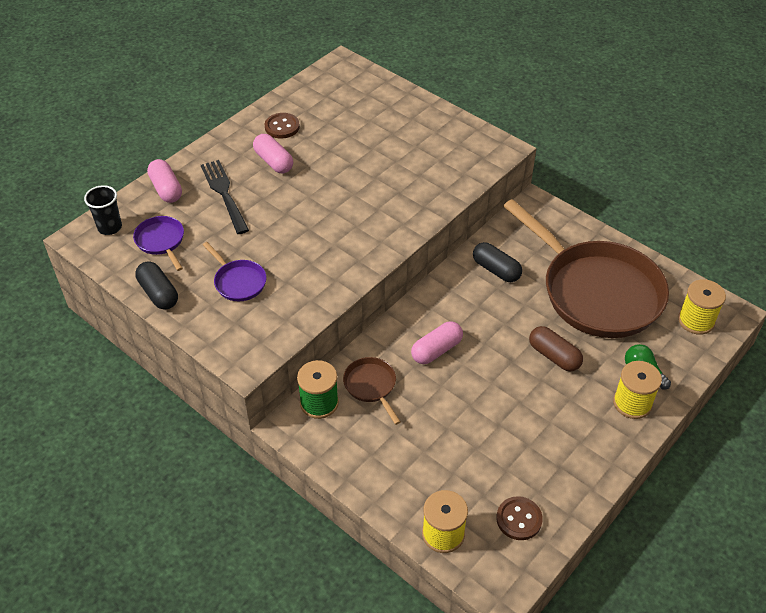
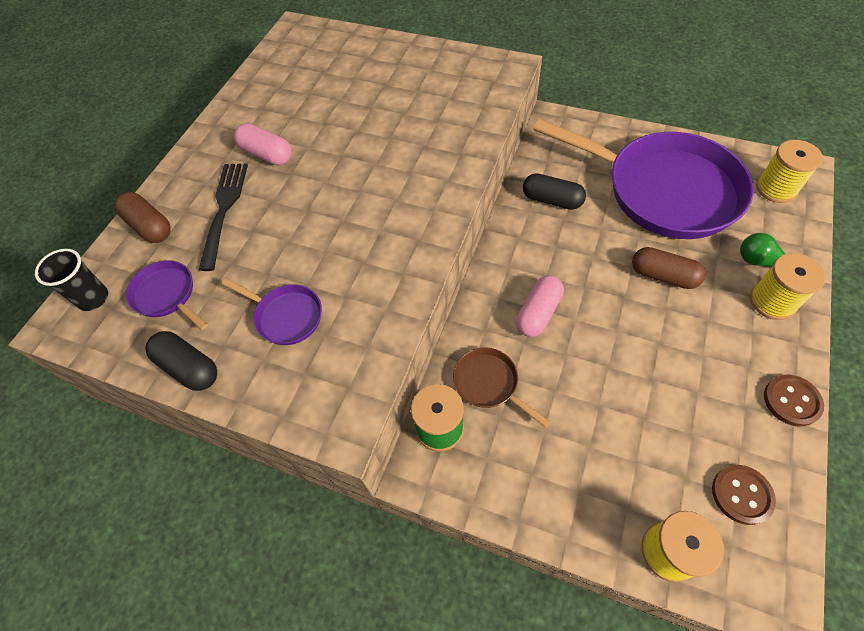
camera: 15 degrees left, 10 degrees up
(166, 189) = (150, 226): pink capsule -> brown capsule
(224, 194) = (224, 210): black fork -> black fork turned 45 degrees clockwise
(282, 127) = (259, 113): brown button -> brown button (791, 401)
(595, 291) = (662, 190): brown pan -> purple pan

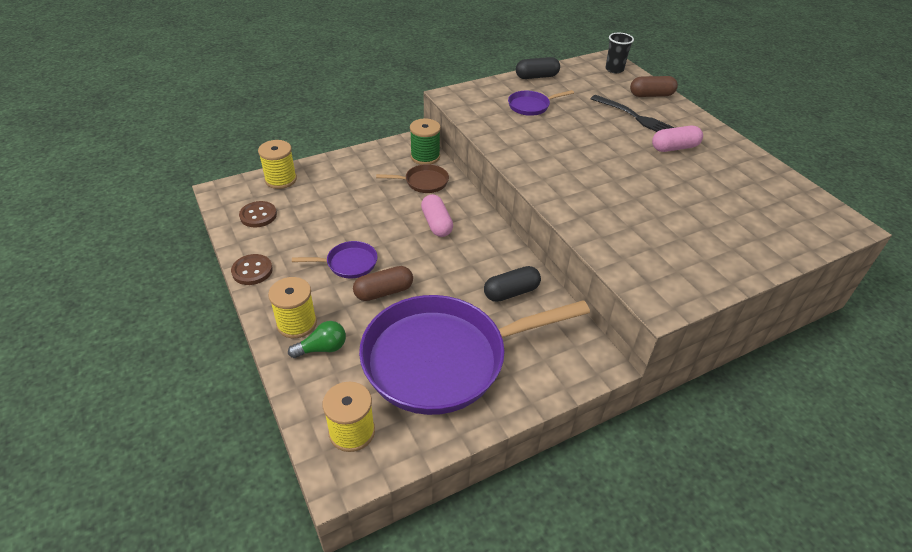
camera: 125 degrees right, 15 degrees down
(167, 295) = (590, 85): purple pan -> purple pan (348, 263)

